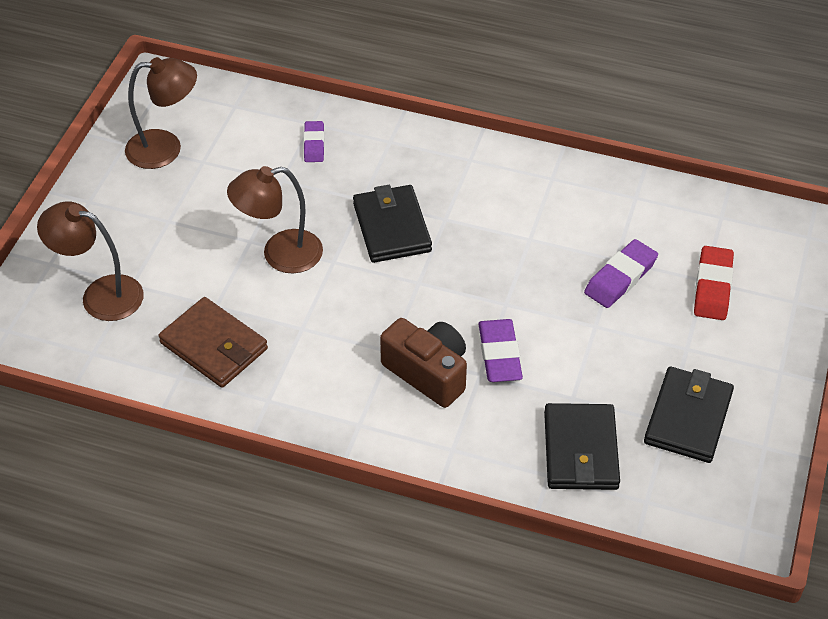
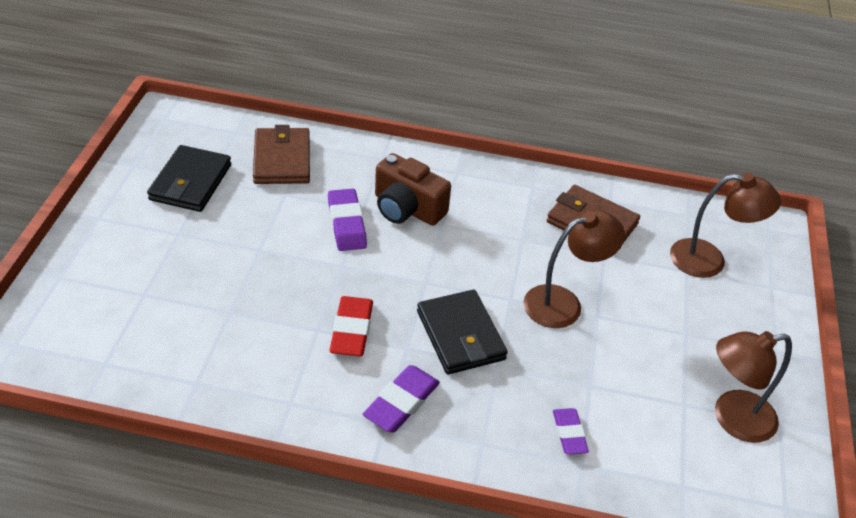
camera: 170 degrees right, 5 degrees down
(580, 450) = (282, 160): black wallet -> brown wallet
(620, 277) = (228, 293): purple eraser -> purple eraser (401, 402)
(712, 287) = (137, 288): red eraser -> red eraser (351, 330)

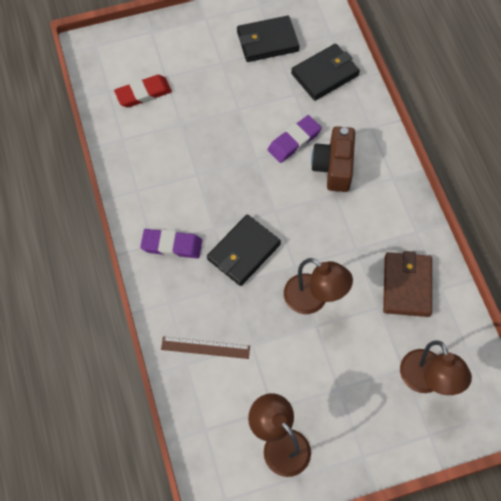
camera: 65 degrees right, 20 degrees up
(282, 160) = (325, 74): brown wallet -> black wallet
(351, 330) = (208, 191): red eraser -> red eraser (143, 93)
(569, 433) = (205, 347): purple eraser -> brown ruler

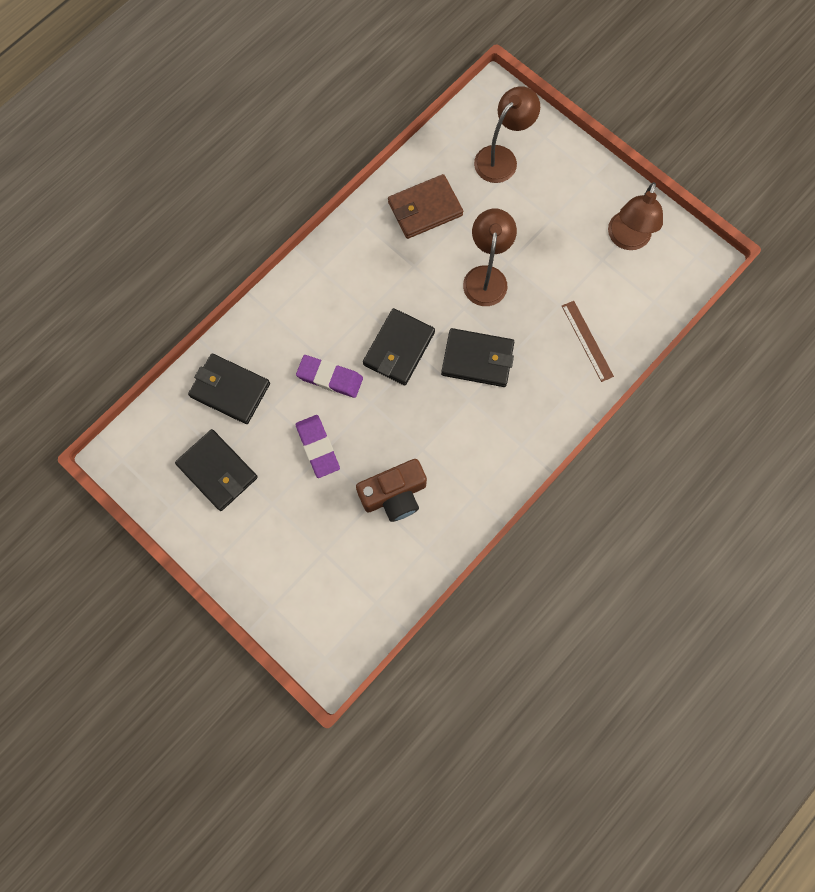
camera: 120 degrees left, 10 degrees up
(143, 93) = (358, 562): red eraser -> none
(172, 245) = (511, 427): purple eraser -> purple eraser (318, 447)
(289, 200) = (398, 348): none -> black wallet
(334, 167) = (338, 326): brown camera -> brown camera (394, 495)

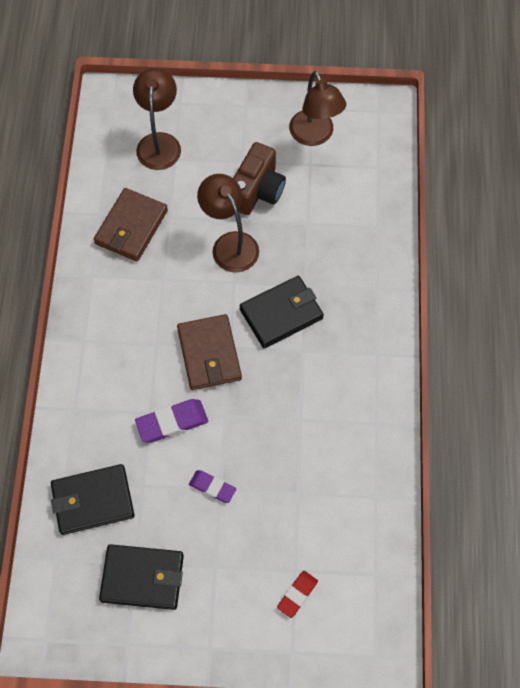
camera: 40 degrees left, 10 degrees down
(310, 571) = (297, 594): none -> red eraser
(318, 447) = (212, 487): purple eraser -> purple eraser, size x0.65
(394, 495) = (311, 474): brown camera -> brown camera (257, 190)
(398, 348) = (209, 354): black wallet -> brown wallet
(587, 341) = (354, 234): brown ruler -> none

